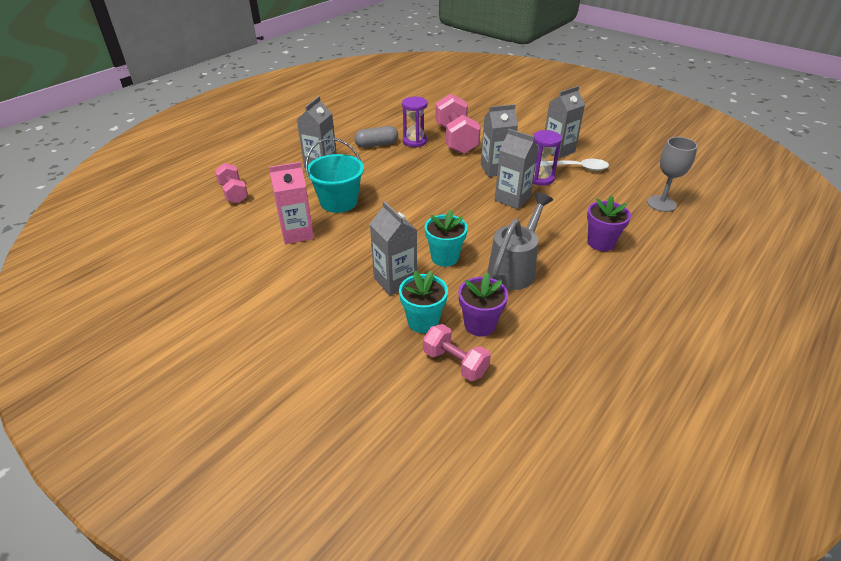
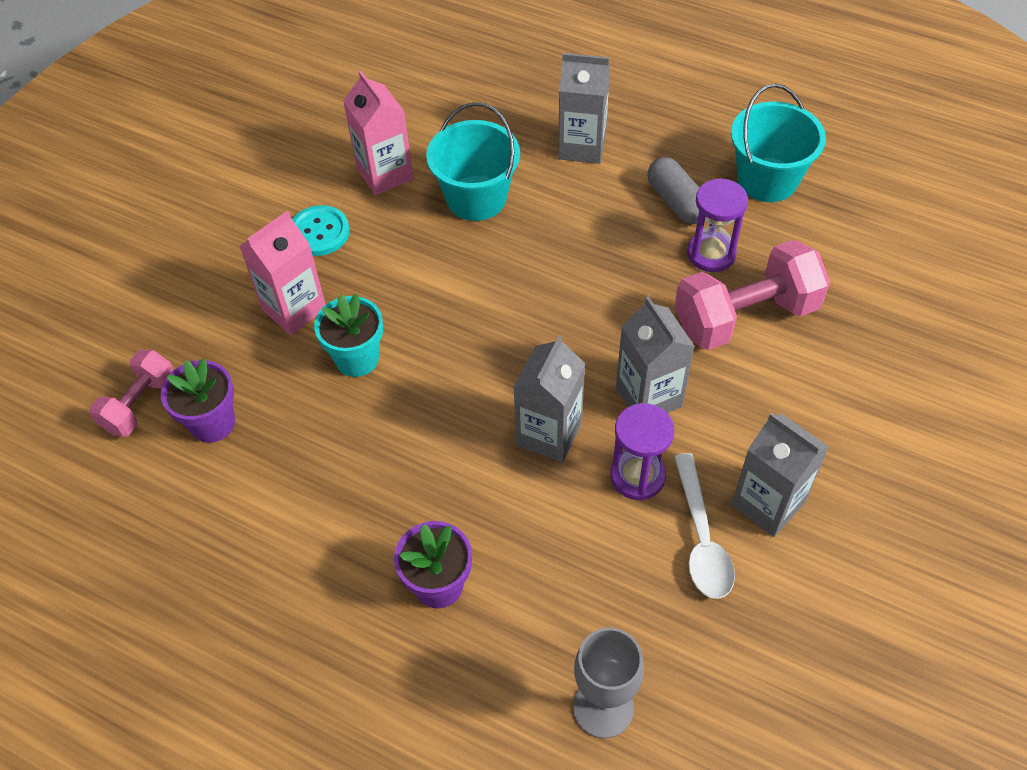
camera: 80 degrees right, 15 degrees up
(233, 193) = (469, 75): pink dumbbell -> none
(333, 265) = (319, 232): none -> turquoise button
(375, 121) = (767, 180): none -> turquoise bucket
(395, 281) = (294, 309): grey carton -> pink carton
(423, 321) = (213, 357): turquoise flower pot -> none
(514, 268) = (344, 455): grey watering can -> none

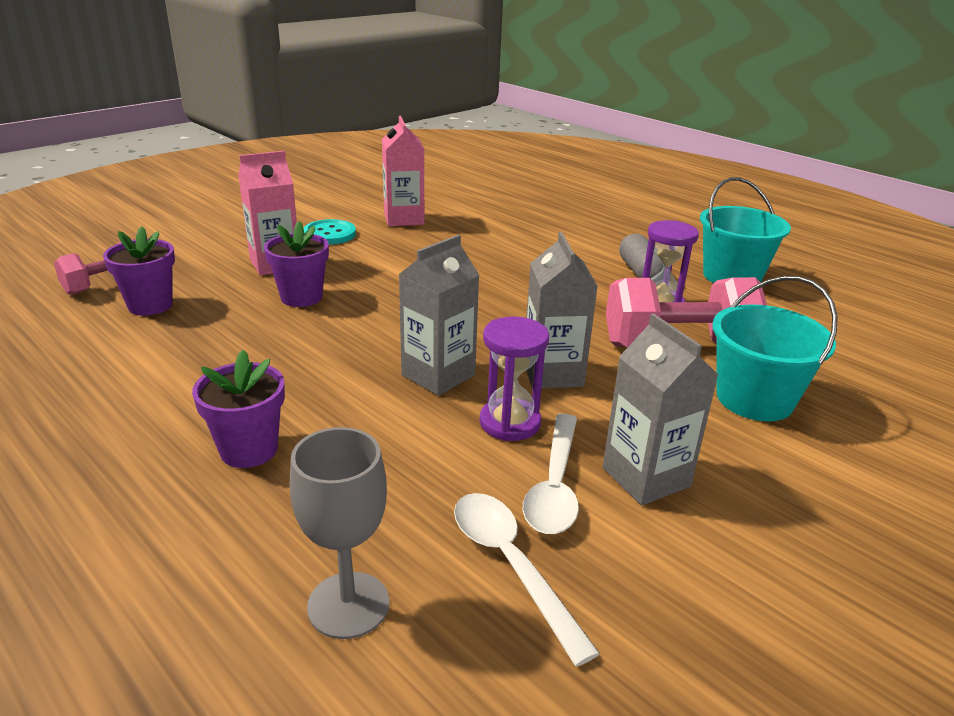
camera: 15 degrees right, 25 degrees down
(357, 359) = (301, 297): turquoise flower pot -> purple flower pot
(476, 198) = (467, 241): turquoise bucket -> turquoise bucket (754, 399)
(582, 146) = (572, 234): grey carton -> none
(700, 631) = (511, 565): none -> white spoon

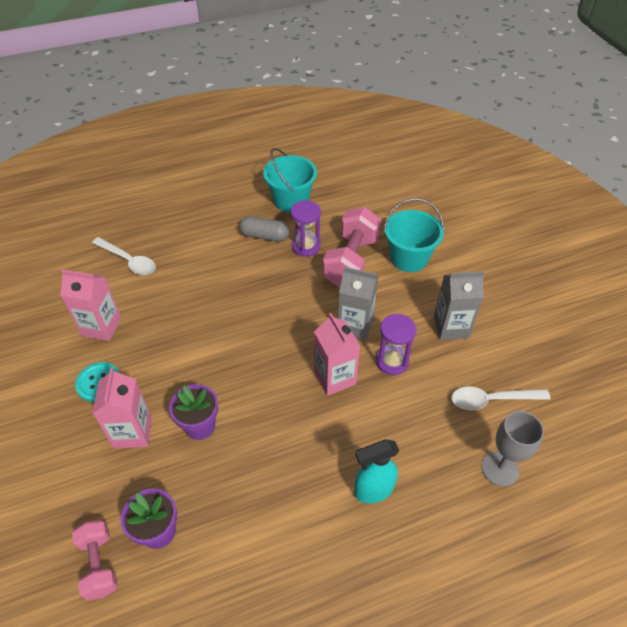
camera: 65 degrees left, 20 degrees up
(249, 450) = (373, 490): purple flower pot -> turquoise spray bottle
(438, 375) = (334, 377): grey carton -> pink carton
(554, 486) = (446, 363): white spoon -> white spoon (129, 261)

